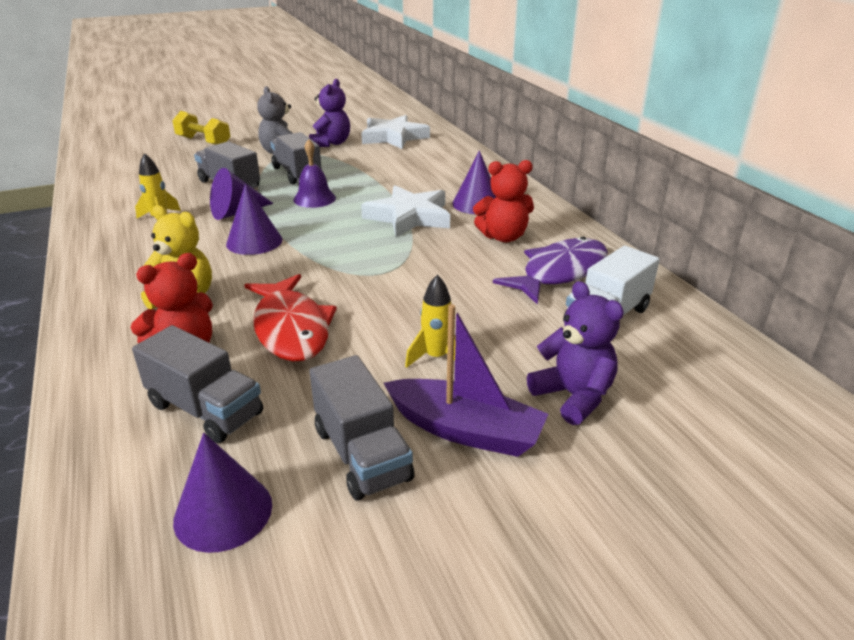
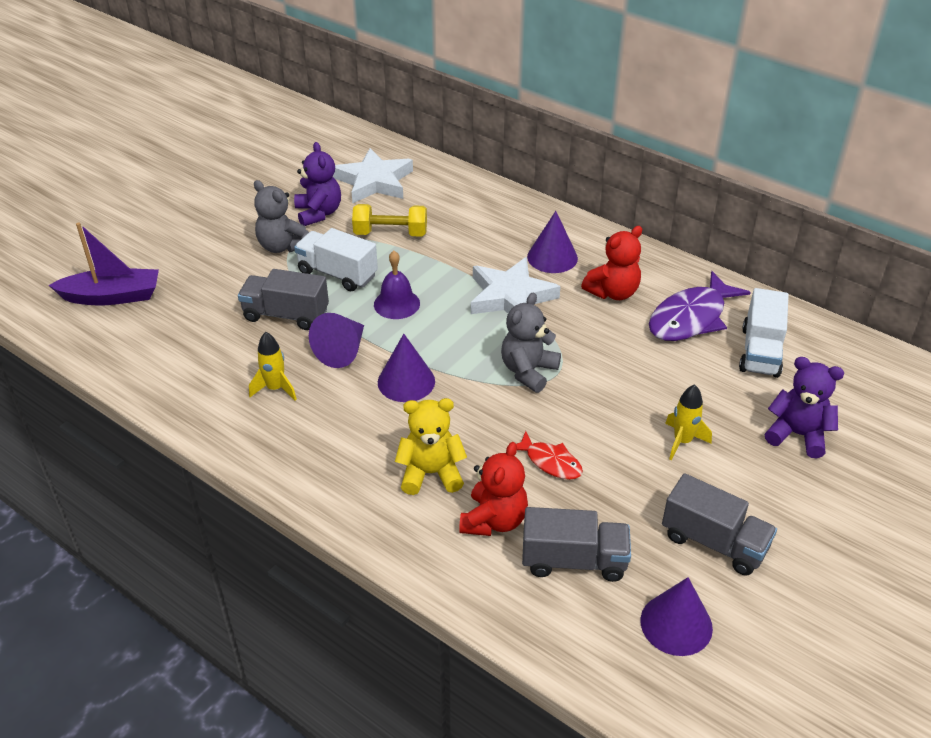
camera: 30 degrees left, 10 degrees up
(203, 142) = (167, 257): yellow dumbbell -> yellow dumbbell (390, 233)
(291, 328) = (550, 462): red fish -> red fish, size x0.55
(297, 174) = (337, 274): grey truck -> white truck
(359, 264) = (528, 371): none -> grey teddy bear
(465, 430) = (757, 493): purple boat -> purple boat (112, 296)
(559, 272) = (691, 318): purple fish -> purple fish turned 150 degrees counterclockwise

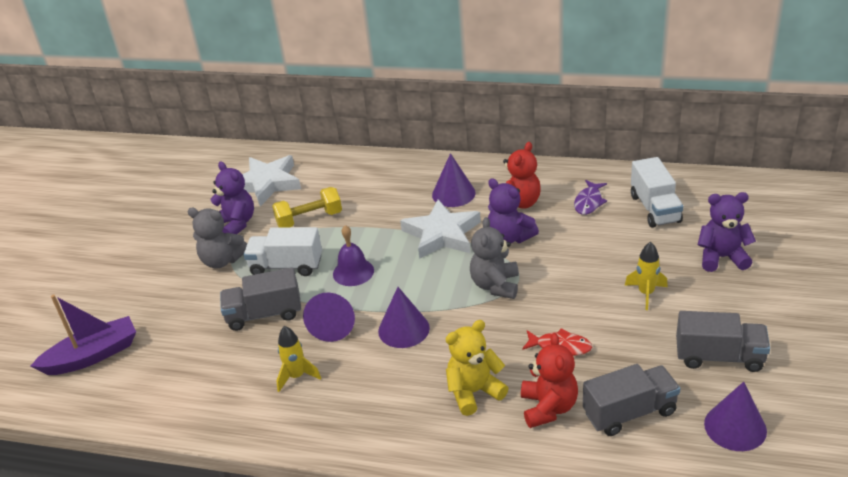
camera: 20 degrees left, 5 degrees down
(578, 325) = (509, 237): none -> purple teddy bear
(691, 318) = (589, 202): purple fish -> purple fish, size x0.55

